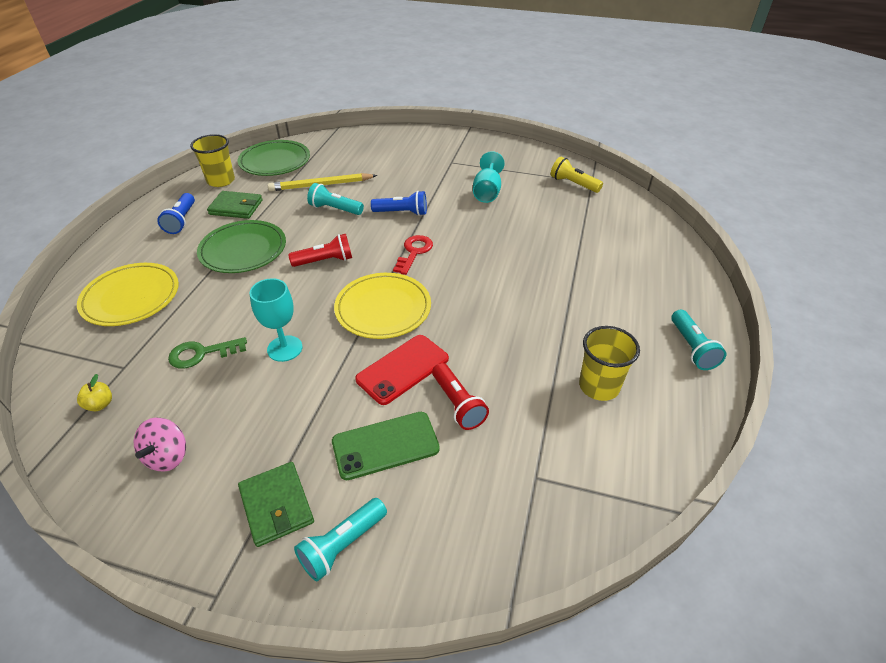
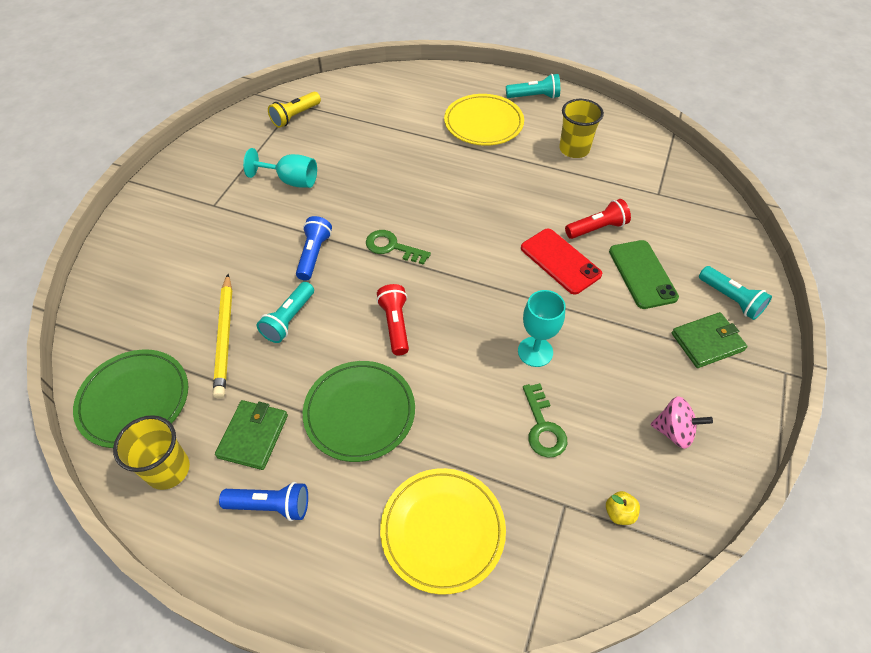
camera: 85 degrees left, 10 degrees up
(383, 309) = (480, 274): yellow plate -> yellow plate (483, 123)
(414, 252) = (392, 247): red key -> green key

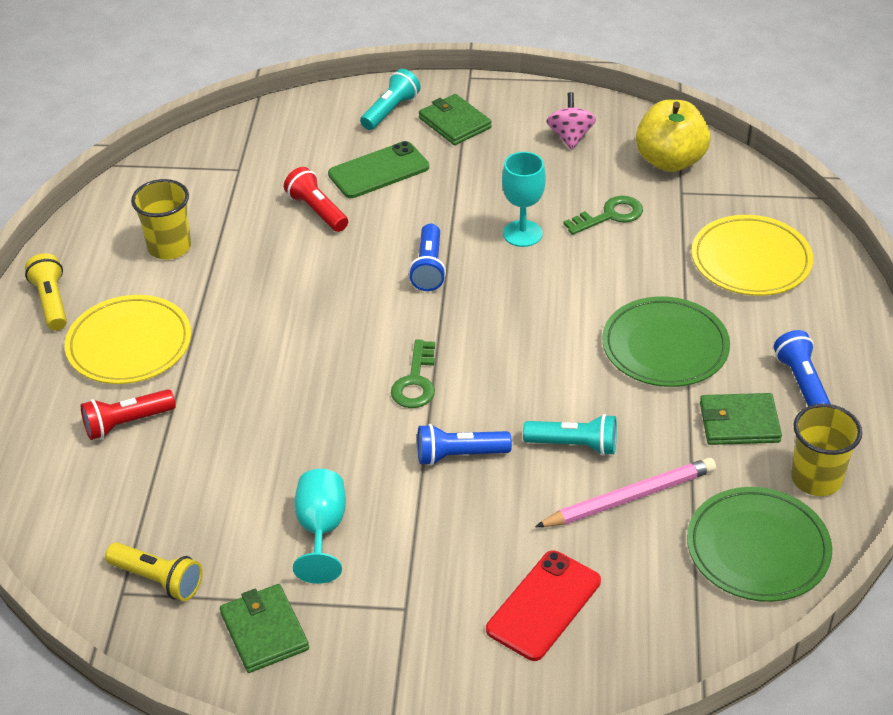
camera: 105 degrees left, 10 degrees down
(225, 337) = (629, 497): yellow pencil -> pink pencil
(236, 149) = (264, 631): none -> green wallet
(395, 325) = (537, 348): red flashlight -> red flashlight (126, 423)
(510, 280) = (429, 268): none -> blue flashlight
(534, 97) = (51, 302): turquoise flashlight -> yellow flashlight
(560, 261) = (383, 233): red phone -> red phone (544, 605)
(619, 513) = (670, 161): yellow apple -> yellow apple, size x2.44

